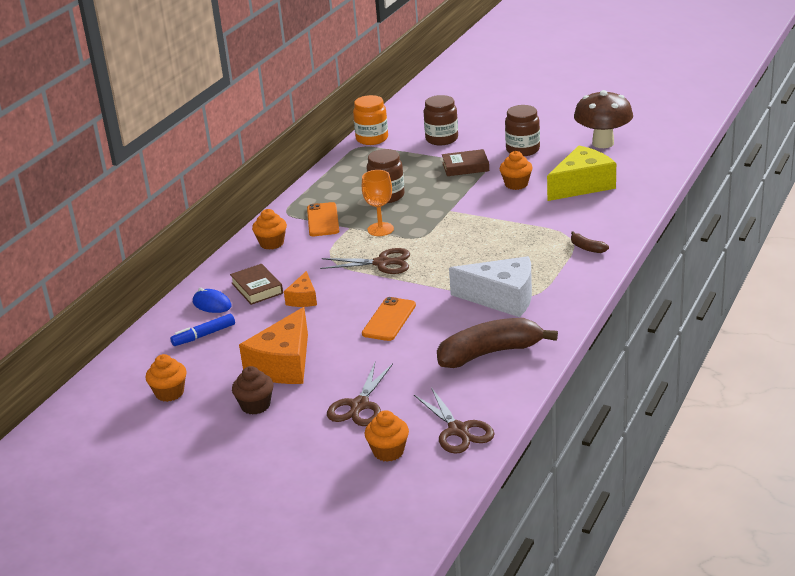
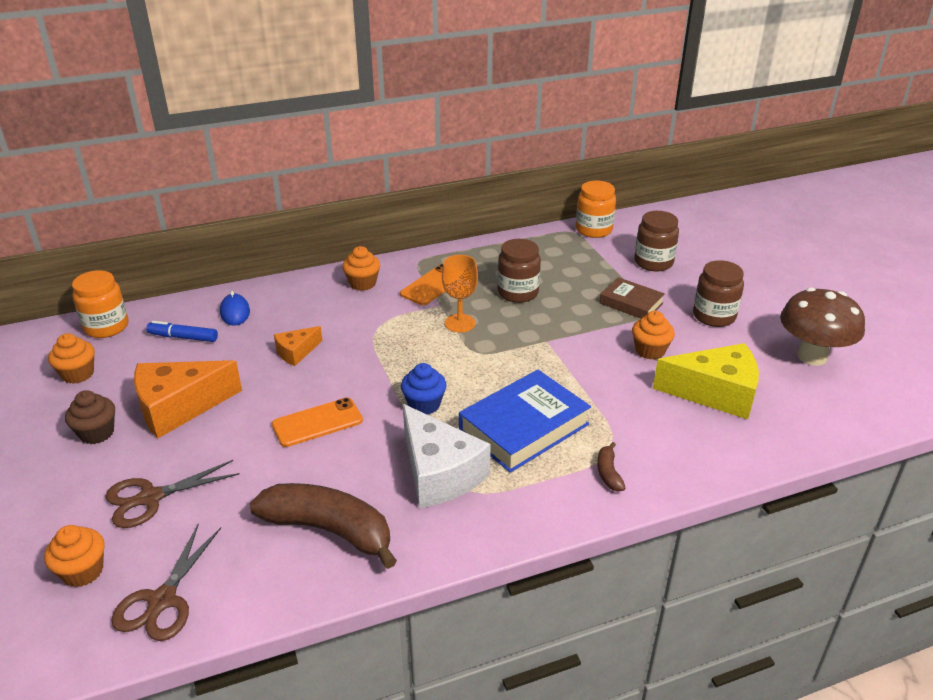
camera: 40 degrees right, 5 degrees up
(129, 362) = (106, 327): none -> orange jar
(257, 288) = (285, 319): brown book -> none
(382, 263) = (406, 358): brown scissors -> none
(436, 277) = (424, 405): none -> blue cupcake
(510, 254) = (524, 427): none -> blue book

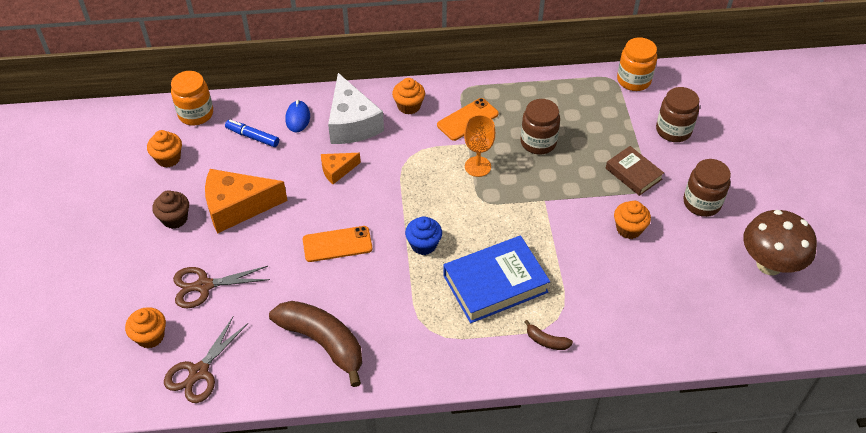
camera: 15 degrees right, 15 degrees up
(439, 473) = (416, 311): white cheese -> white cheese (352, 123)
(608, 473) = (546, 341): brown banana -> brown banana turned 75 degrees counterclockwise
(715, 393) = (666, 284): yellow cheese -> none

